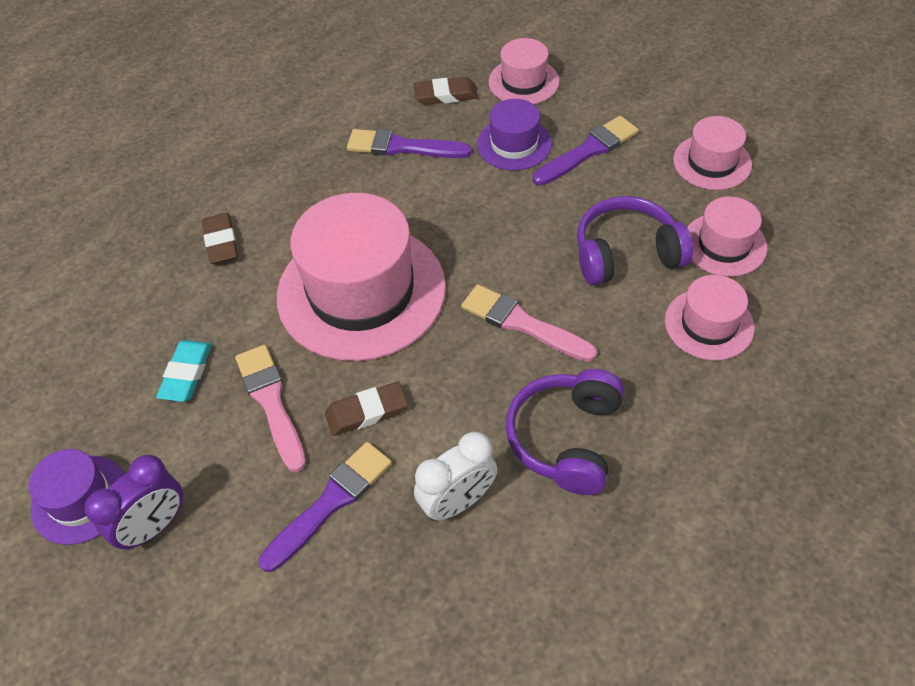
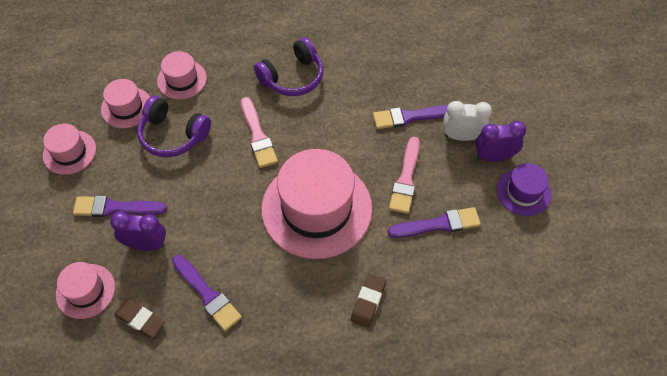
camera: 145 degrees left, 5 degrees up
(186, 374) = (438, 224): turquoise eraser -> purple brush
(367, 412) = (365, 144): brown eraser -> none
(458, 502) = (358, 83): white clock -> white clock (462, 136)
(514, 144) = (146, 245): purple hat -> purple clock

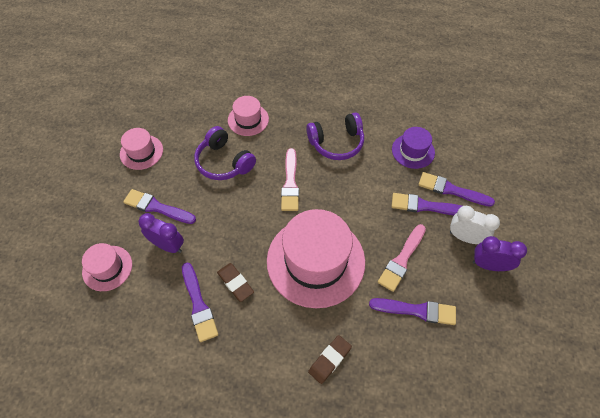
camera: 20 degrees right, 0 degrees up
(126, 107) = (197, 129): pink hat -> none
(140, 319) = (138, 307): brown eraser -> brown eraser (235, 283)
(432, 92) = (451, 190): none -> purple brush
(523, 192) = (506, 307): purple hat -> purple hat (413, 151)

